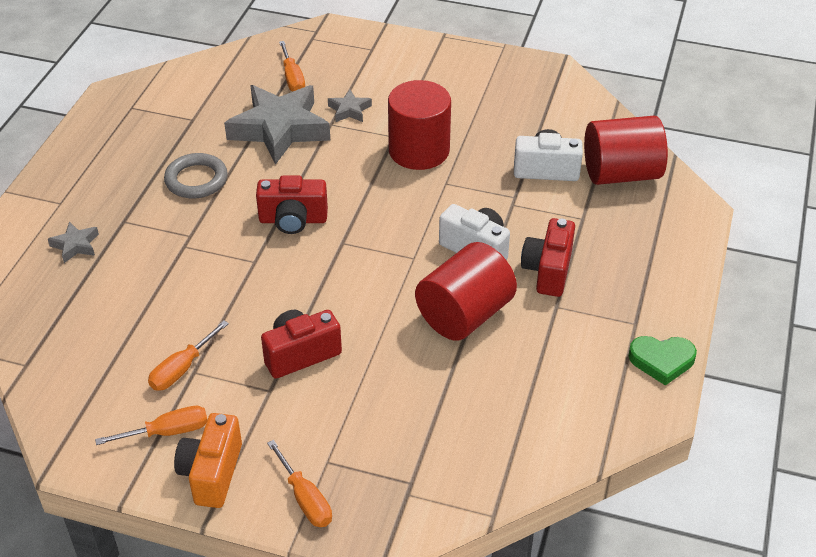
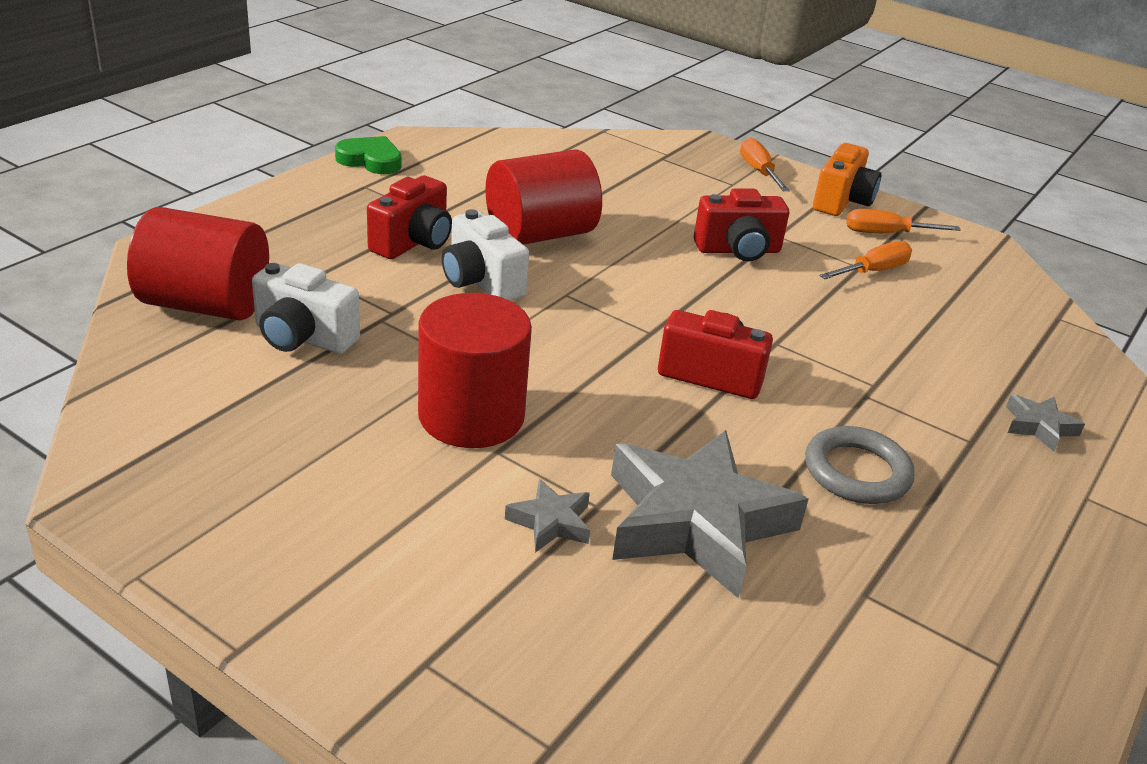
camera: 165 degrees left, 10 degrees down
(292, 78) = (637, 634): orange screwdriver -> none

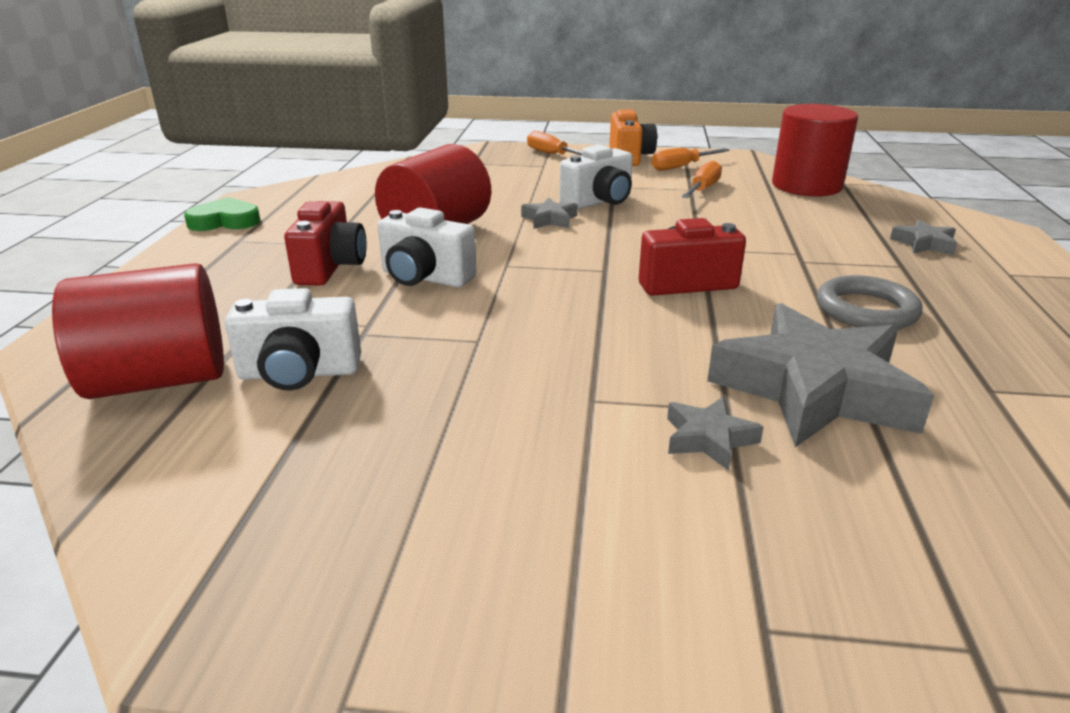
camera: 25 degrees left, 5 degrees down
(471, 416) = (536, 380): red cylinder -> red cylinder (806, 186)
(662, 256) = (550, 219): none -> grey star
(738, 250) = (599, 202): red camera -> white camera

